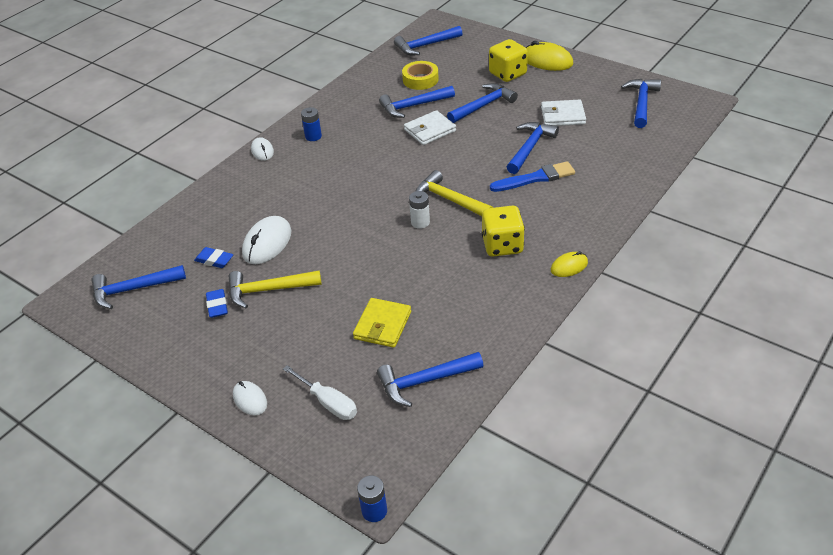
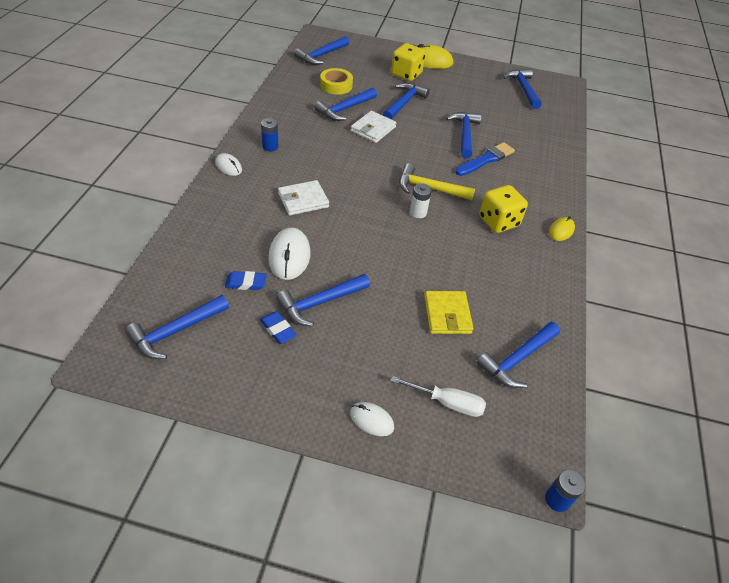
camera: 30 degrees left, 5 degrees up
(268, 290) = (320, 303): yellow hammer -> blue hammer
(562, 116) = (472, 105): white wallet -> white wallet (303, 200)

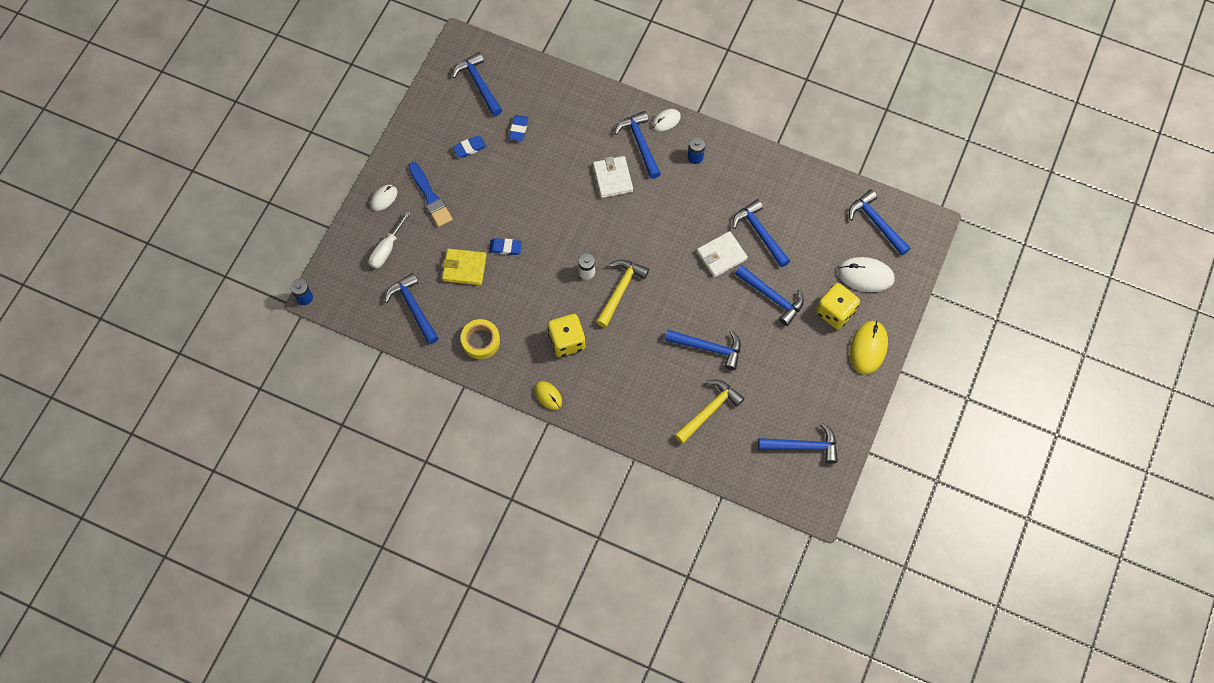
camera: 105 degrees right, 20 degrees up
(289, 256) = (544, 161): white mouse -> white mouse (865, 275)
(320, 303) = (490, 178): blue hammer -> blue hammer (640, 143)
(336, 85) = (808, 230): yellow tape -> yellow tape (480, 341)
(373, 129) = (721, 255): white wallet -> white wallet turned 75 degrees counterclockwise
(409, 279) = (505, 248): none -> blue eraser
(486, 160) = (662, 358): blue brush -> blue brush (430, 197)
(520, 133) = (709, 410): none -> yellow hammer

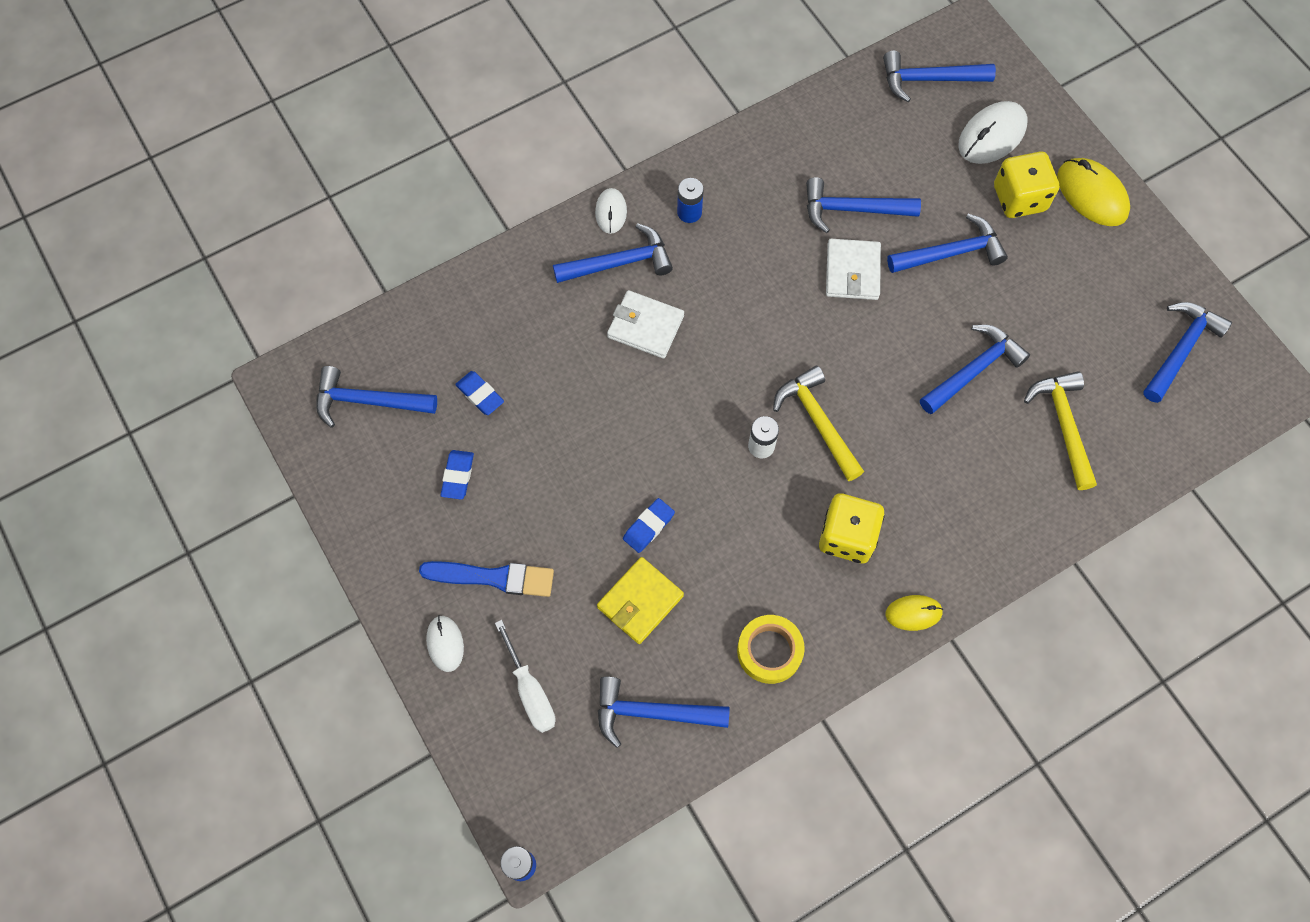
camera: 55 degrees left, 0 degrees up
(640, 143) = (619, 262): blue hammer -> blue hammer turned 150 degrees clockwise

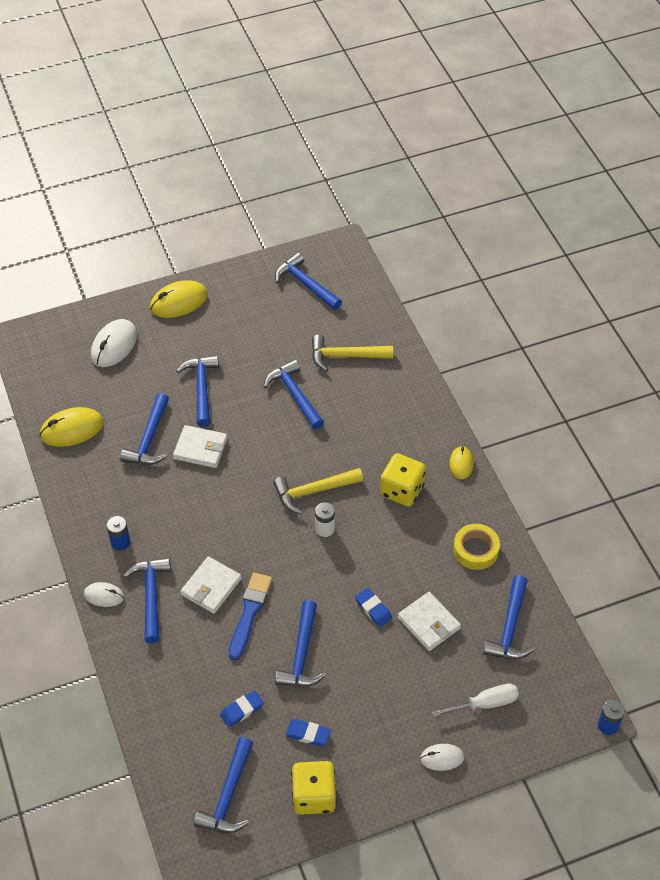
camera: 80 degrees left, 15 degrees down
(493, 577) = (395, 718): blue brush -> blue brush (249, 613)
(640, 601) = (429, 623): yellow wallet -> white wallet
(844, 121) = (72, 429): none -> yellow mouse
(929, 80) = (54, 371): blue hammer -> blue hammer (302, 654)
(992, 135) = (114, 345): white mouse -> white mouse turned 60 degrees clockwise
(1019, 198) = (170, 341): yellow dice -> yellow dice (314, 796)

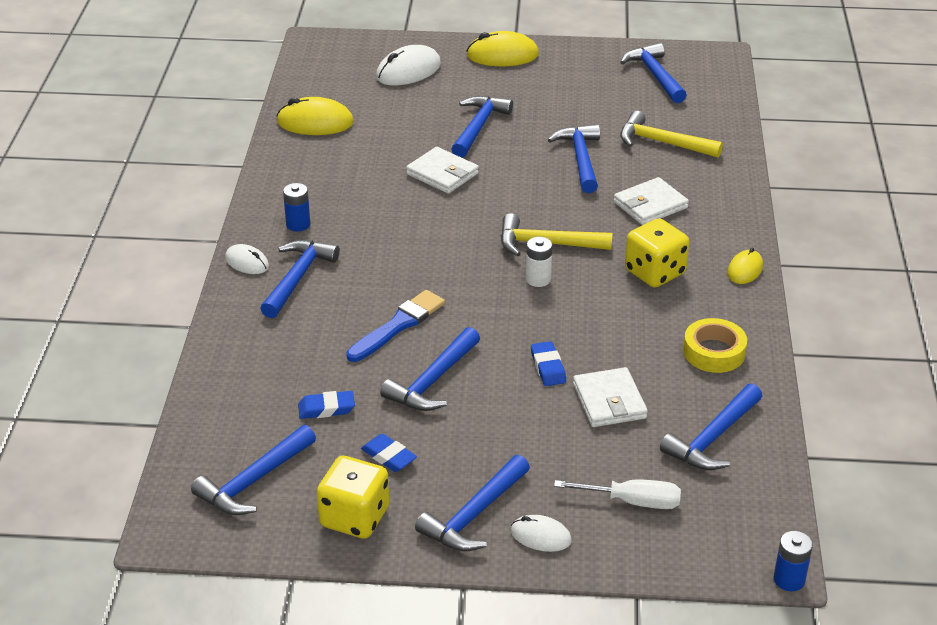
camera: 25 degrees right, 15 degrees down
(149, 439) = (392, 151): blue hammer -> blue hammer (474, 515)
(211, 587) = (370, 290): white wallet -> white wallet (650, 205)

